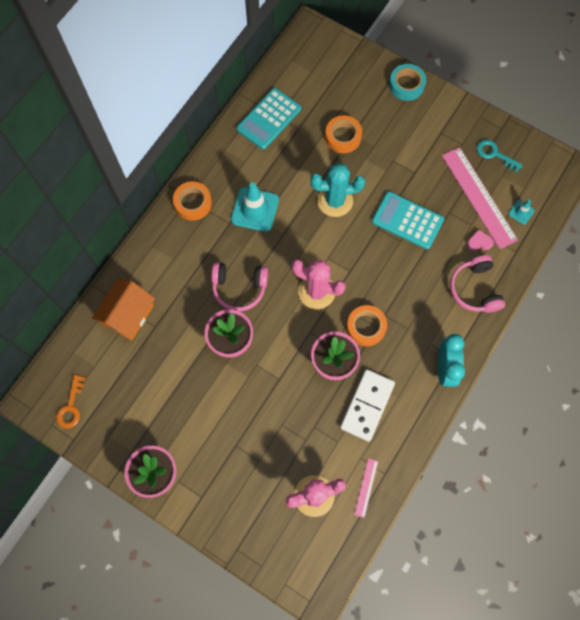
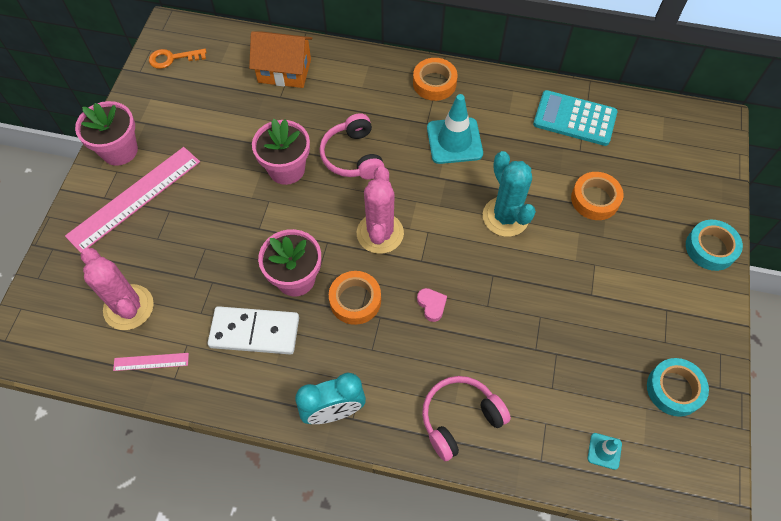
camera: 70 degrees right, 10 degrees down
(407, 220) = (519, 305): turquoise calculator -> none
(478, 197) = (597, 385): pink ruler -> pink ruler (134, 198)
(479, 242) = (530, 405): pink heart -> pink heart (431, 305)
(495, 154) = (674, 389): turquoise key -> turquoise tape

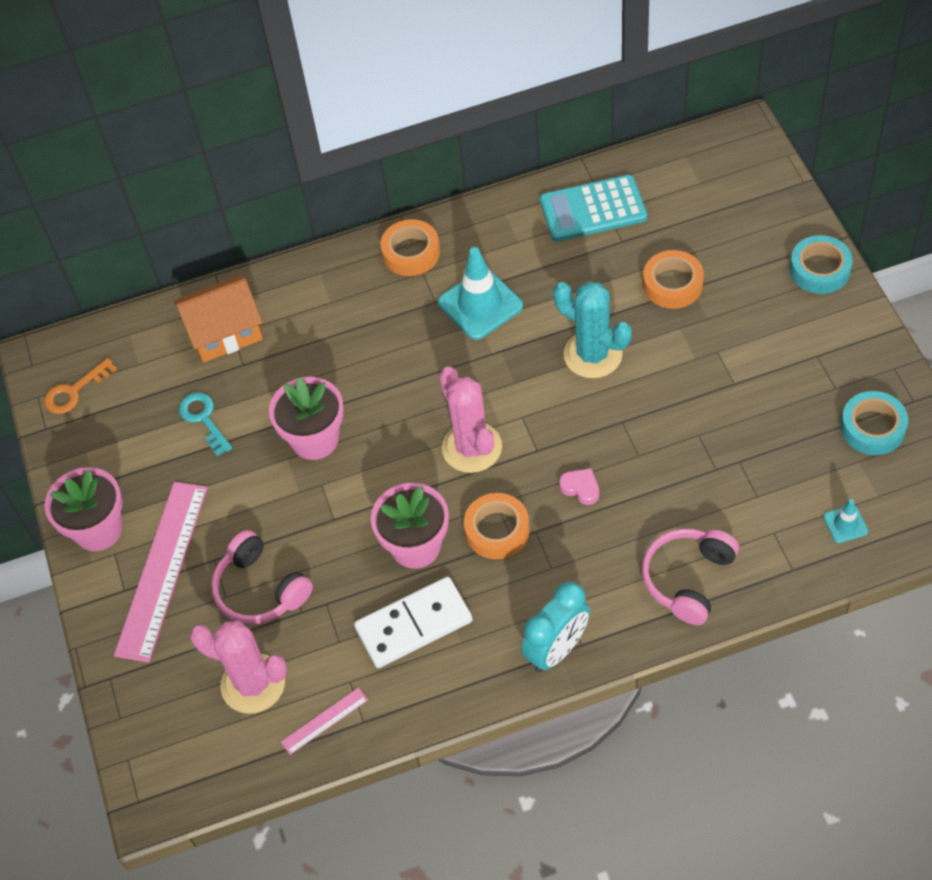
camera: 25 degrees left, 5 degrees down
(231, 118) = (203, 419): none -> turquoise key
(353, 156) = (380, 383): pink headphones -> pink headphones (260, 589)

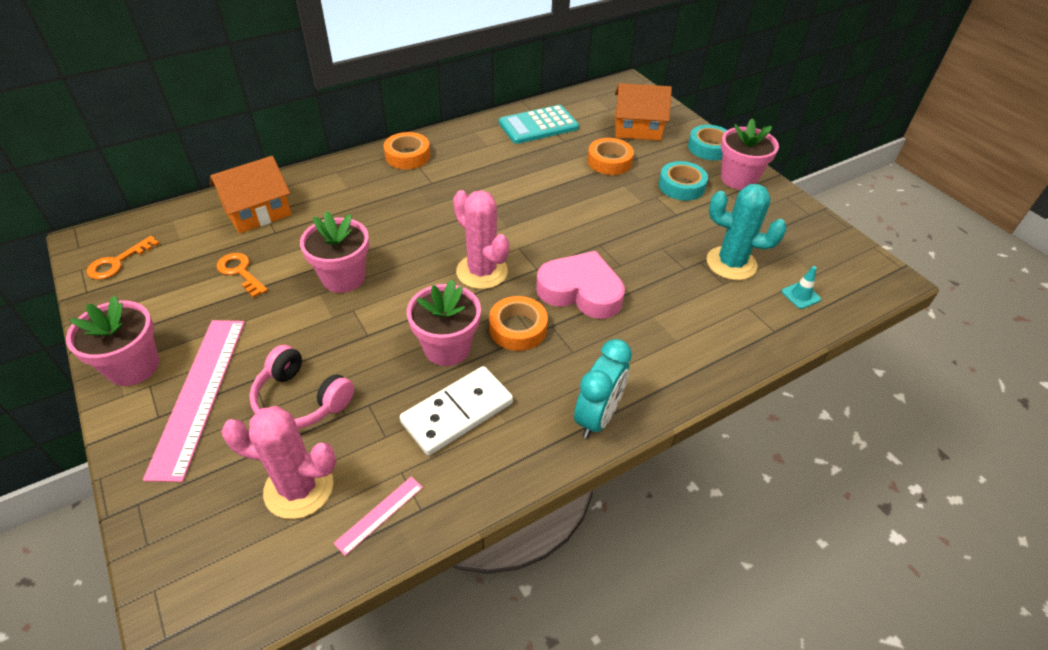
camera: 20 degrees left, 10 degrees down
(203, 419) = (240, 272): turquoise key -> orange key
(480, 304) = (468, 182): turquoise traffic cone -> none
(581, 488) = (581, 291): pink heart -> pink heart, size x2.40
(593, 354) = (563, 205): turquoise cactus -> turquoise cactus (731, 263)
(688, 579) = (693, 347): pink headphones -> none
(729, 226) = (637, 129): none -> orange house
(839, 330) = (738, 179): none -> pink flower pot
(872, 428) = (790, 232): turquoise tape -> turquoise tape (681, 186)

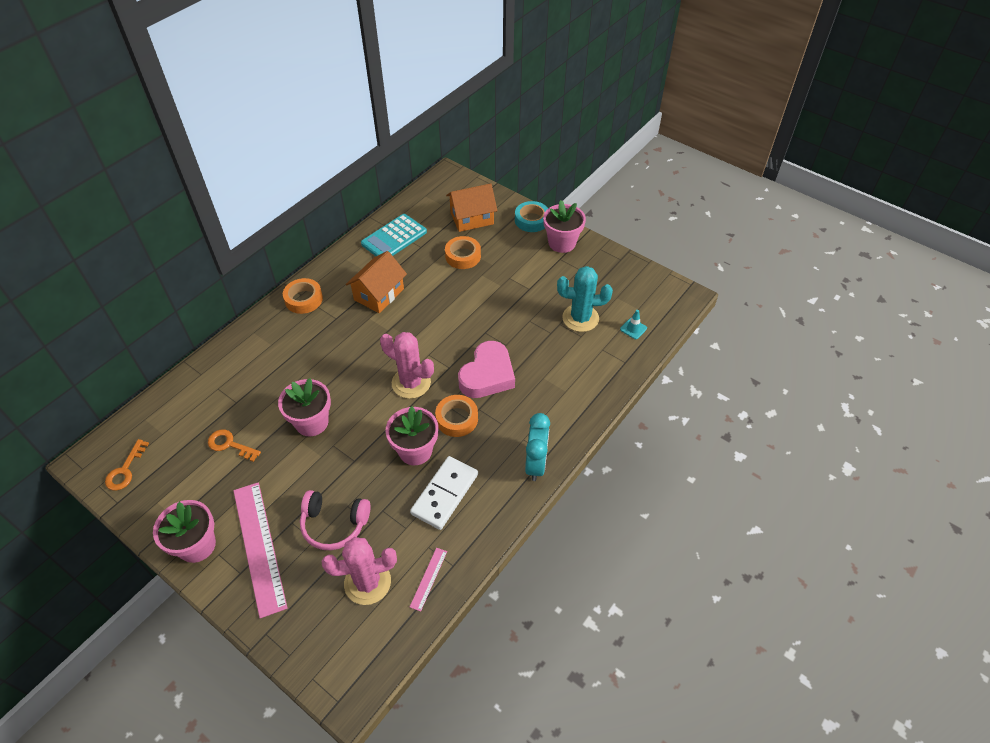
camera: 20 degrees left, 5 degrees up
(258, 213) = (212, 390): orange house -> orange house (379, 294)
(581, 291) = (487, 375): pink heart -> pink heart turned 120 degrees clockwise
(681, 186) = (524, 262): turquoise tape -> none

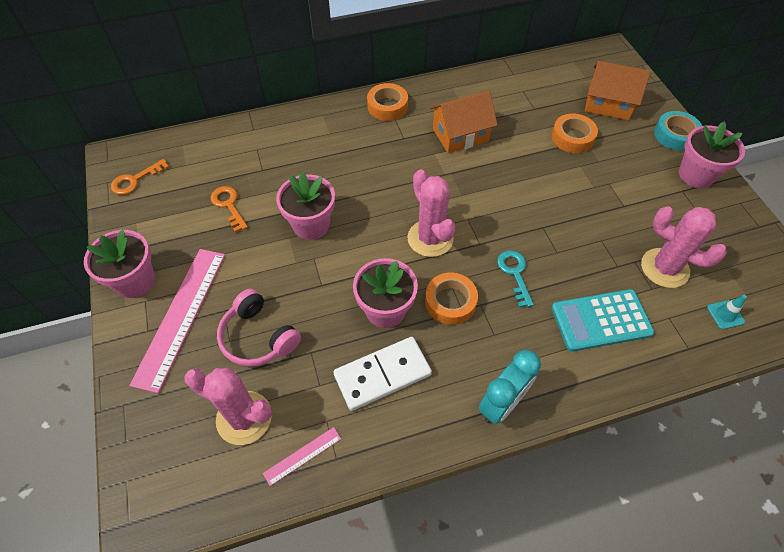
camera: 35 degrees right, 5 degrees up
(394, 238) = (513, 88): turquoise calculator -> turquoise calculator (601, 320)
(487, 375) = (514, 274): pink heart -> turquoise key
(580, 318) = (664, 268): turquoise cactus -> pink cactus

